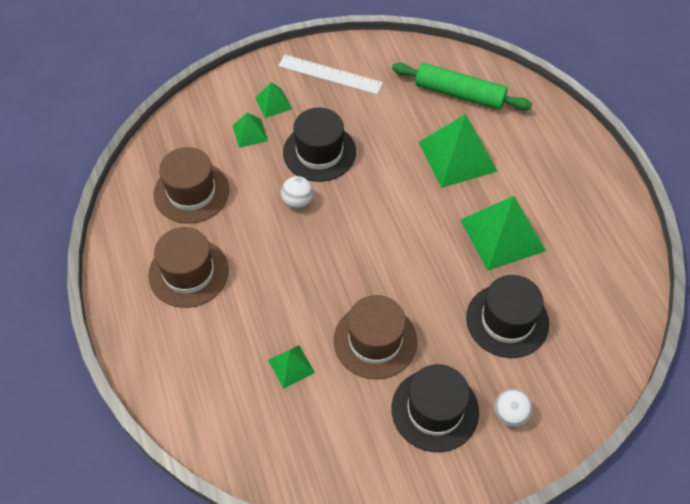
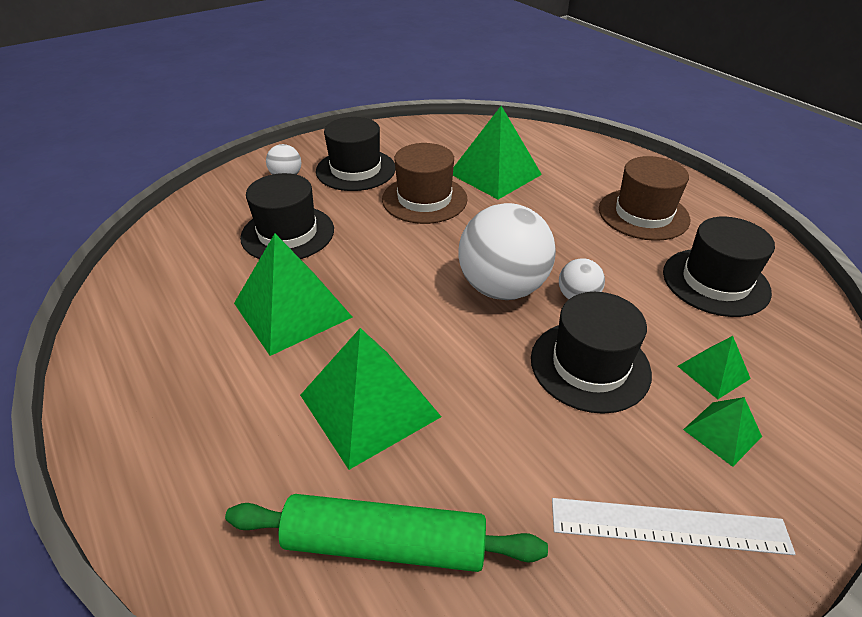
camera: 165 degrees right, 15 degrees down
(191, 192) = (715, 282): brown hat -> black hat
(291, 366) = (495, 173): green pyramid -> green pyramid, size x1.99
(347, 221) = (502, 288): none -> white ball

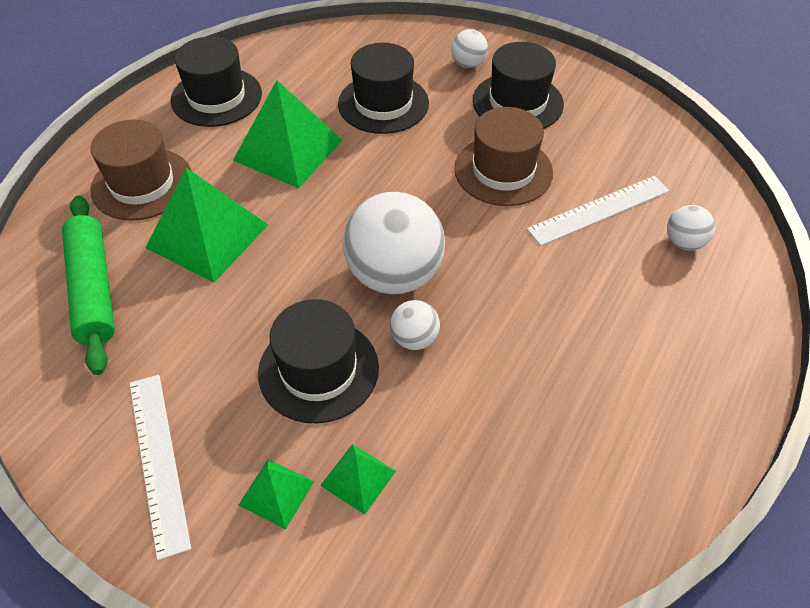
camera: 65 degrees right, 10 degrees up
(495, 173) = (599, 210): green pyramid -> white ruler
(544, 154) = (684, 242): none -> white ball
(643, 214) = (618, 371): brown hat -> brown hat (142, 184)
(715, 282) = (519, 466): black hat -> black hat (216, 97)

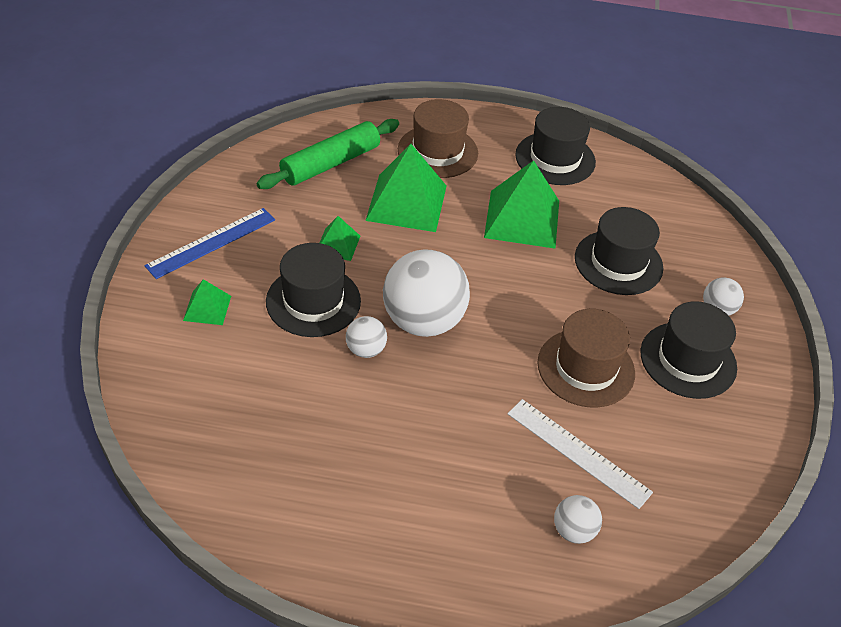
camera: 65 degrees right, 5 degrees down
(158, 460) = (211, 242): white ruler -> blue ruler
(358, 478) = (232, 348): green pyramid -> green pyramid (338, 244)

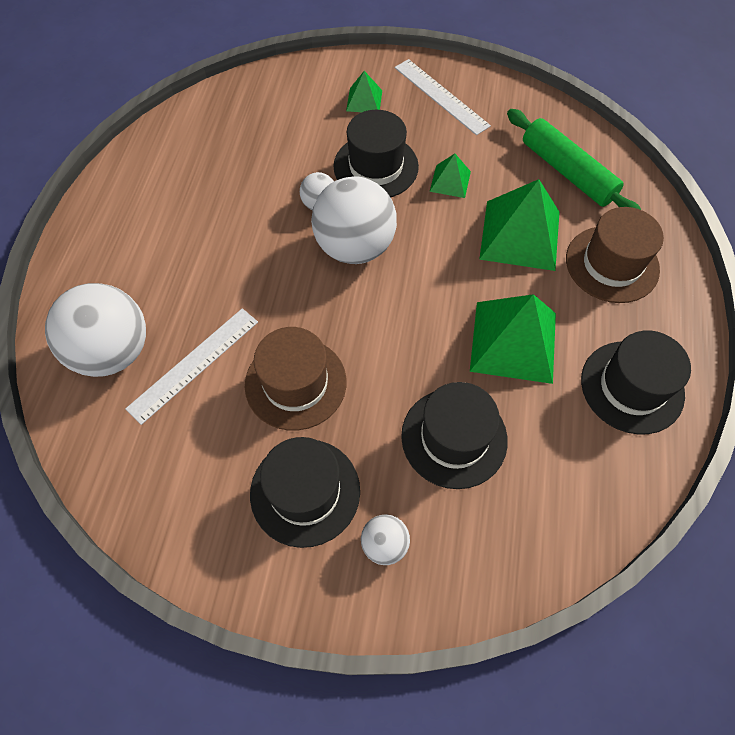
camera: 95 degrees right, 15 degrees up
(211, 242) = (441, 96): blue ruler -> white ruler
(573, 531) = (113, 351): white ball -> white ball, size x2.12

